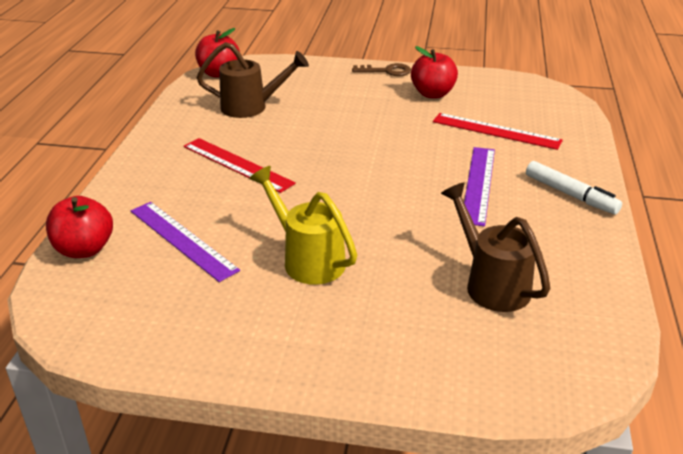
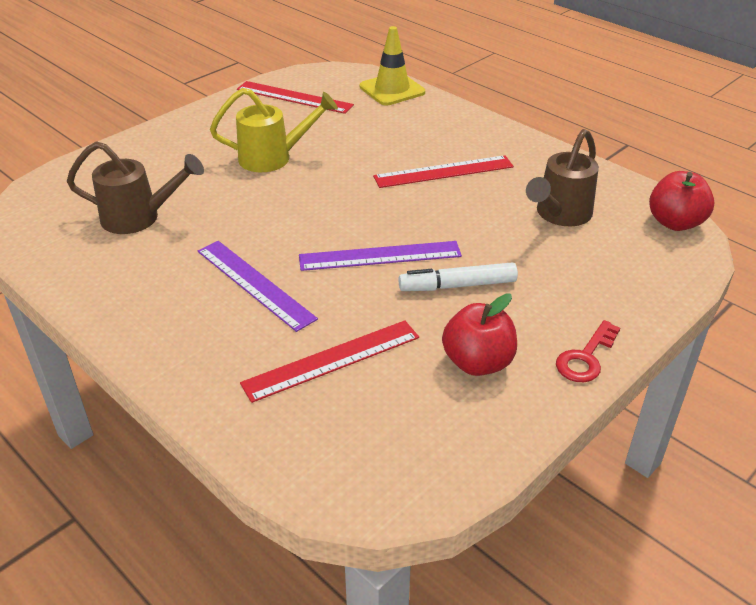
camera: 125 degrees right, 5 degrees up
(84, 249) = (392, 90): red apple -> yellow traffic cone
(158, 312) = (294, 97): none -> red ruler
(182, 240) = (360, 122): purple ruler -> purple ruler (380, 256)
(387, 71) = (585, 358): brown key -> red key
(570, 195) = (164, 332): white marker -> white marker (457, 286)

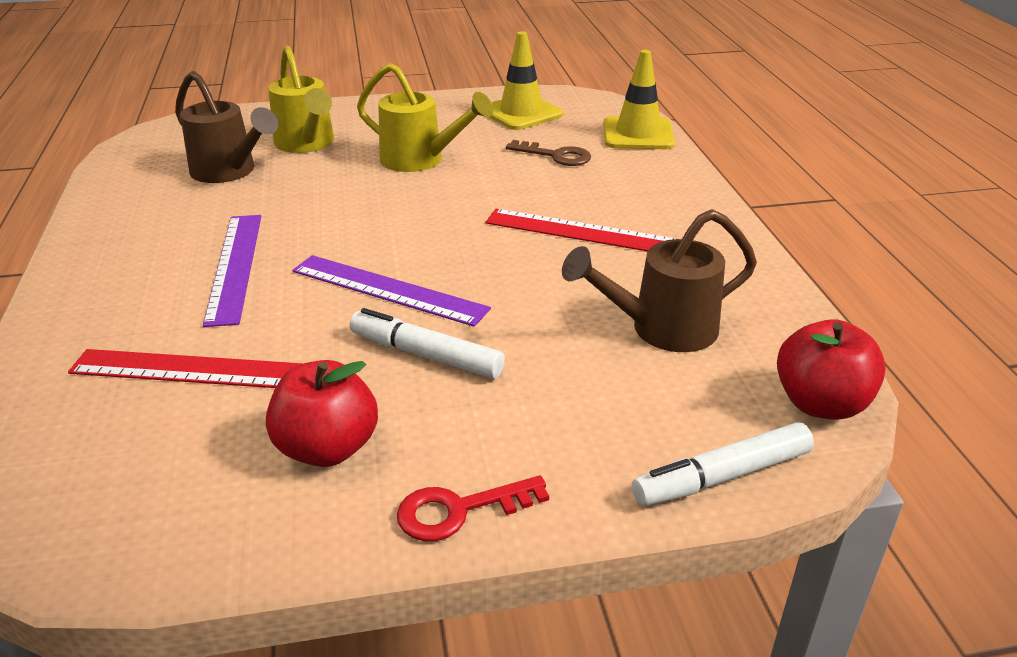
camera: 35 degrees right, 5 degrees down
(168, 174) = (306, 144): none -> yellow watering can
(294, 97) = (521, 113): red ruler -> yellow traffic cone
(360, 123) = (556, 156): none -> brown key
(676, 280) = (722, 477): none -> white marker

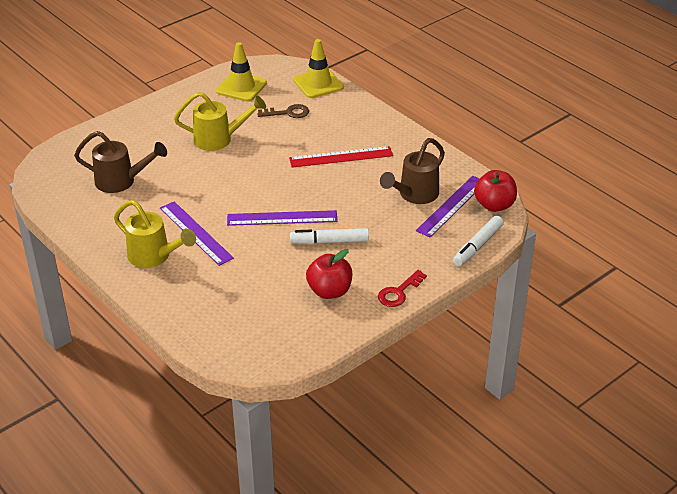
camera: 30 degrees left, 5 degrees up
(193, 370) = (238, 284): red ruler -> none
(306, 144) = (142, 148): yellow watering can -> yellow watering can (154, 256)
(723, 373) = (452, 206): none -> purple ruler

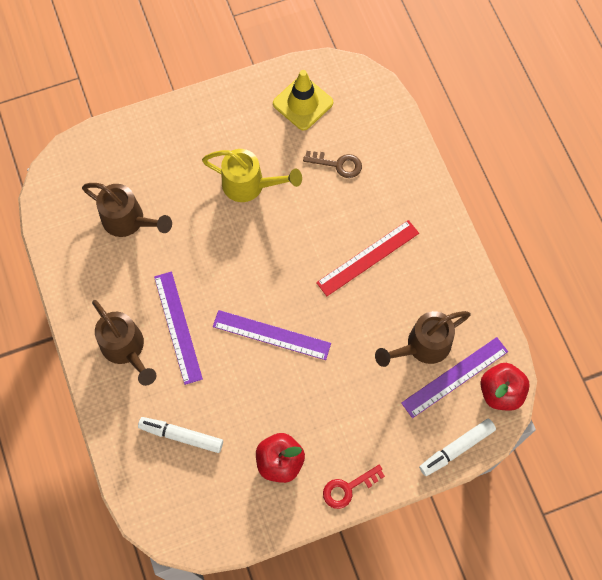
camera: 20 degrees right, 30 degrees up
(154, 256) = (126, 349): yellow watering can -> brown watering can
(318, 84) = (389, 124): yellow traffic cone -> none
(329, 241) = (307, 388): white marker -> white marker (181, 436)
(341, 157) = (368, 258): red ruler -> red ruler turned 45 degrees counterclockwise

